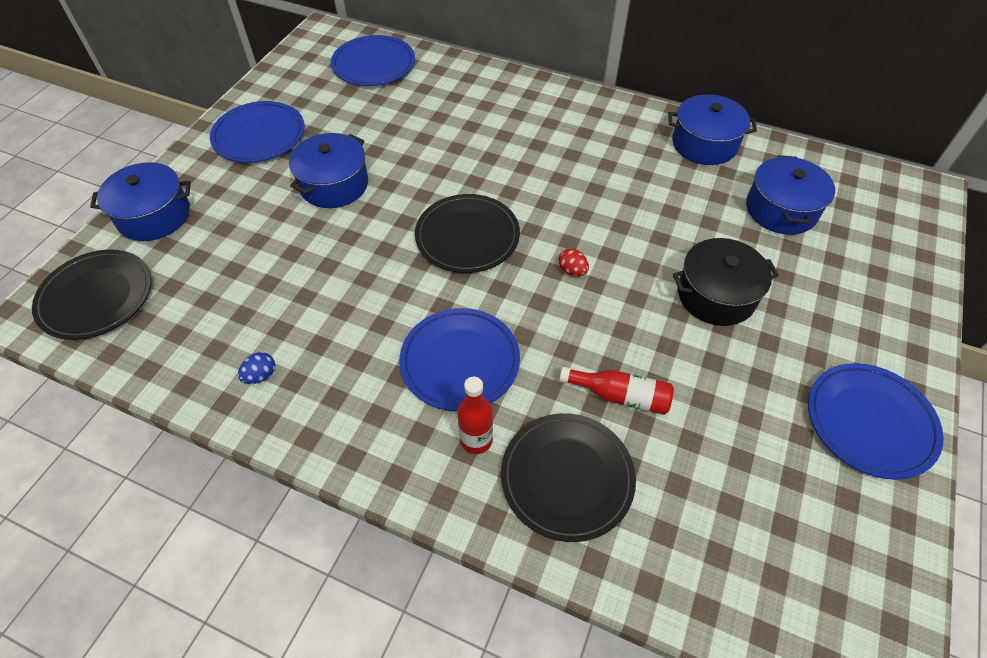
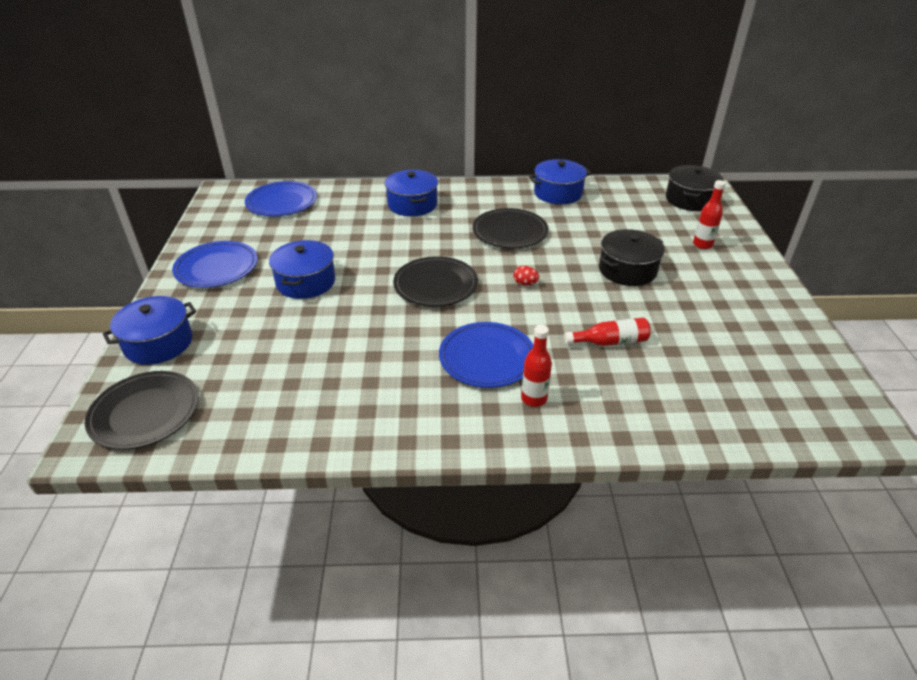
camera: 25 degrees left, 15 degrees down
(261, 375) = (337, 416): blue egg -> none
(567, 477) = (611, 398): black plate -> black plate (510, 232)
(781, 209) = (631, 215): blue pot -> blue pot (412, 204)
(850, 289) = (702, 244): none -> red bottle
(870, 422) = (764, 307): blue plate -> none
(884, 208) = (690, 199): none -> black pot

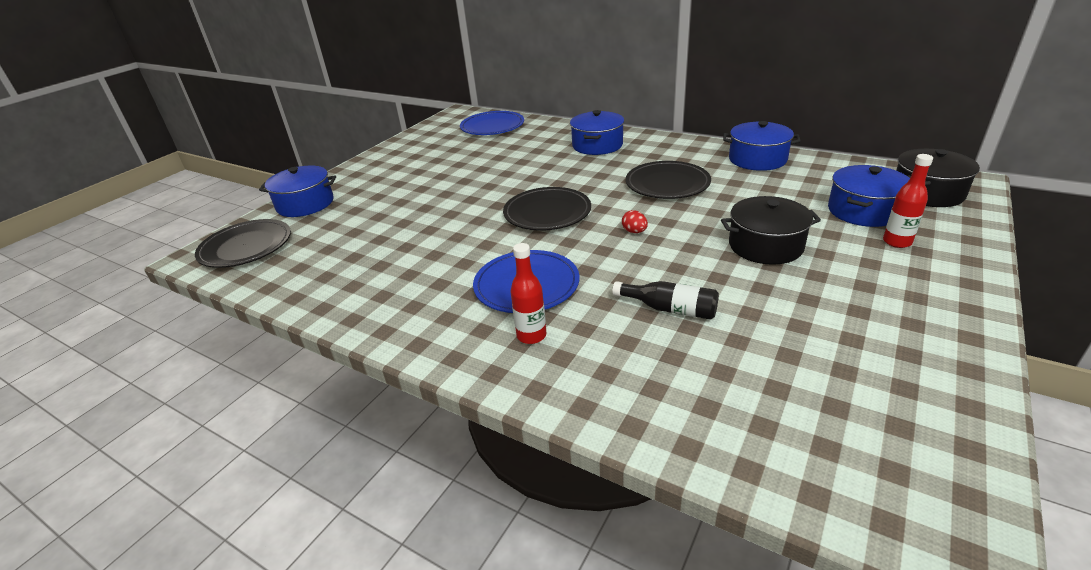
camera: 35 degrees right, 5 degrees down
(217, 268) = (397, 163): blue plate -> none
(306, 282) = (446, 186): blue pot -> blue pot (863, 211)
(610, 342) = (670, 309): red bottle -> black bottle

